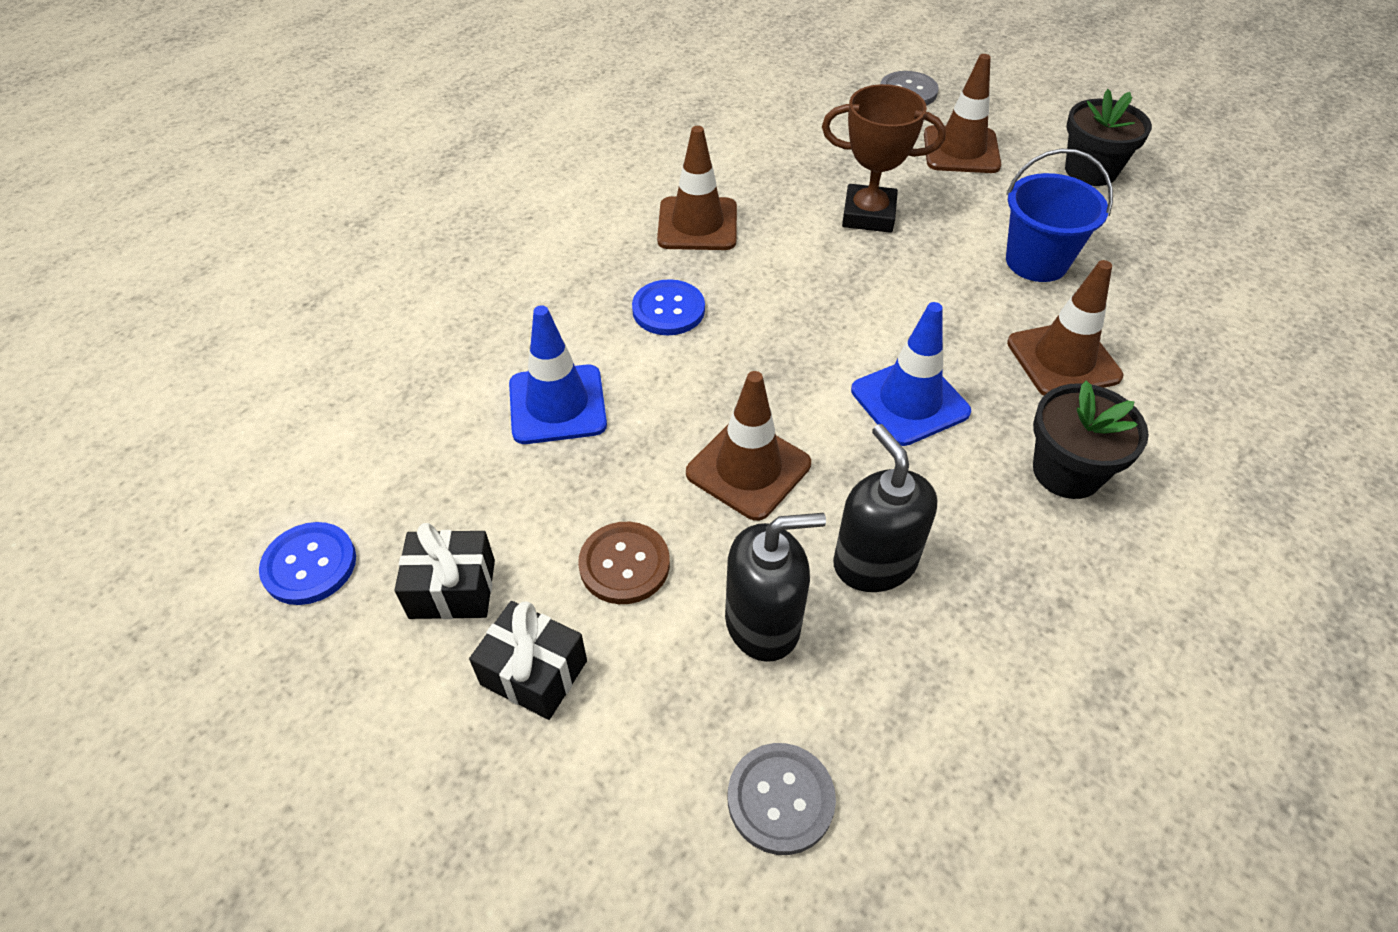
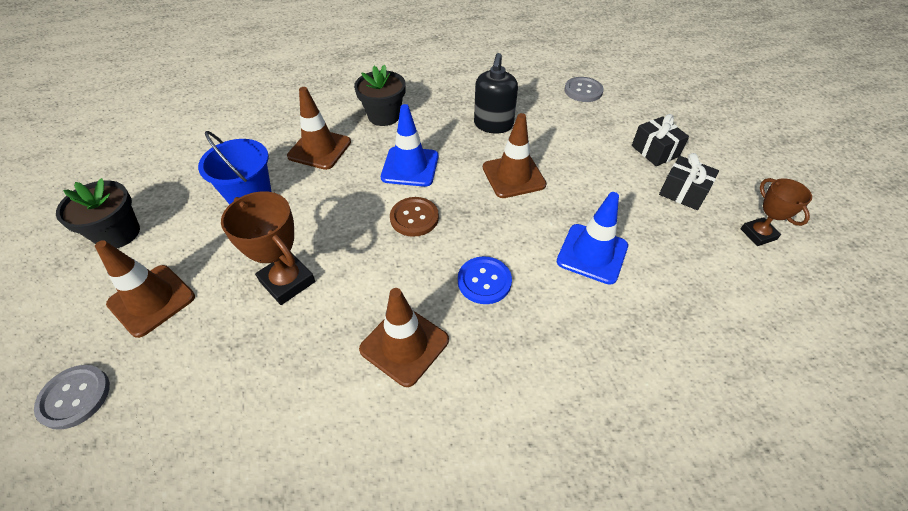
camera: 145 degrees left, 0 degrees up
(309, 565) = (758, 234): blue button -> brown trophy
(624, 564) = (597, 167): brown button -> brown button (414, 218)
(763, 622) = (553, 127): black soap dispenser -> none

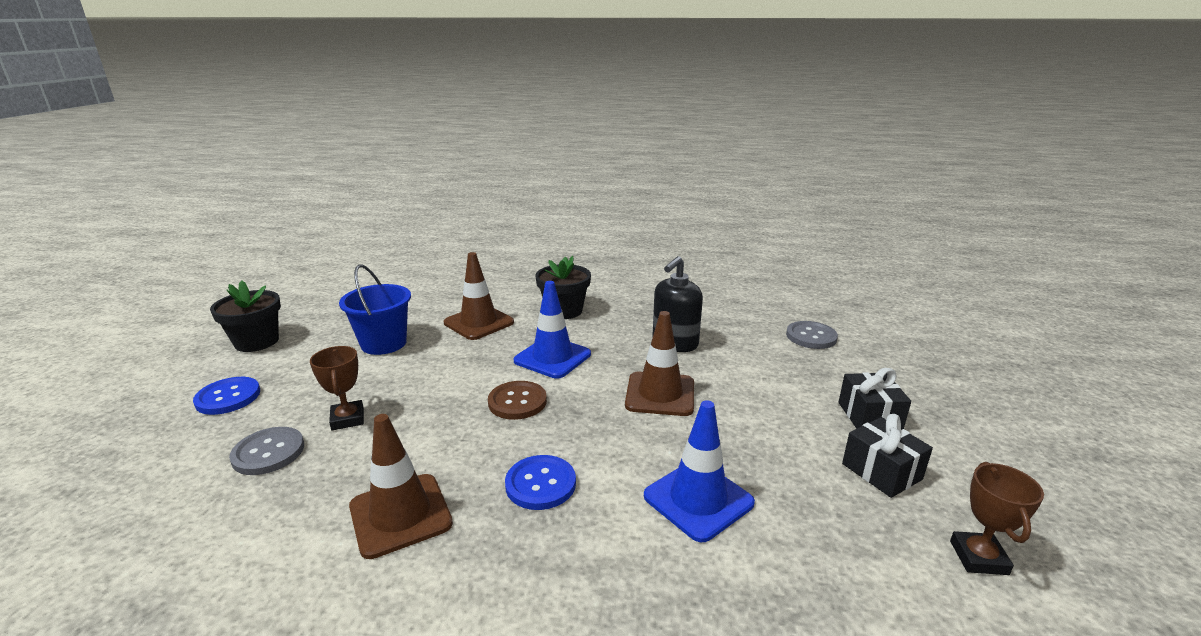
camera: 25 degrees right, 25 degrees down
(75, 397) = (98, 450): grey button -> grey button (268, 452)
(152, 300) = (228, 397): brown traffic cone -> blue button
(287, 281) = (348, 419): brown trophy -> brown trophy, size x0.66

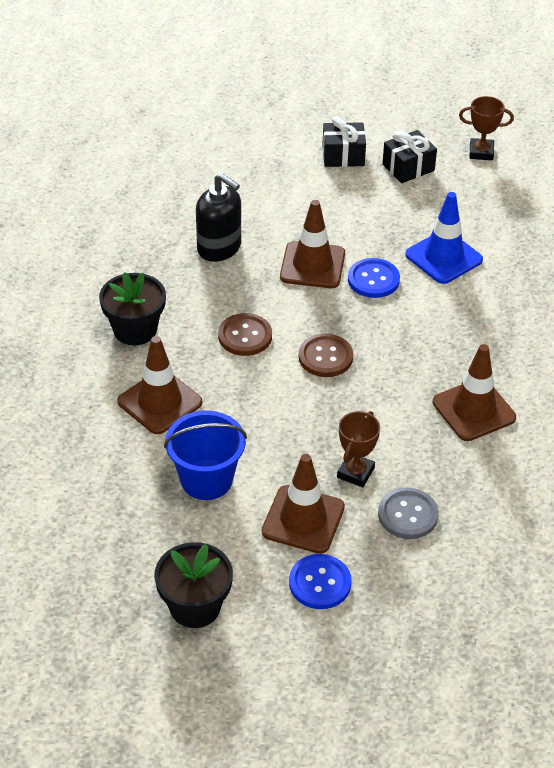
camera: 90 degrees left, 20 degrees up
(308, 389) = (303, 519): none -> brown traffic cone
(348, 419) = (355, 473): brown trophy -> brown trophy turned 45 degrees counterclockwise
(540, 484) = (434, 337): blue button -> blue button (373, 279)
(552, 357) = (245, 336): blue traffic cone -> brown button
(811, 336) = (211, 156): grey button -> none

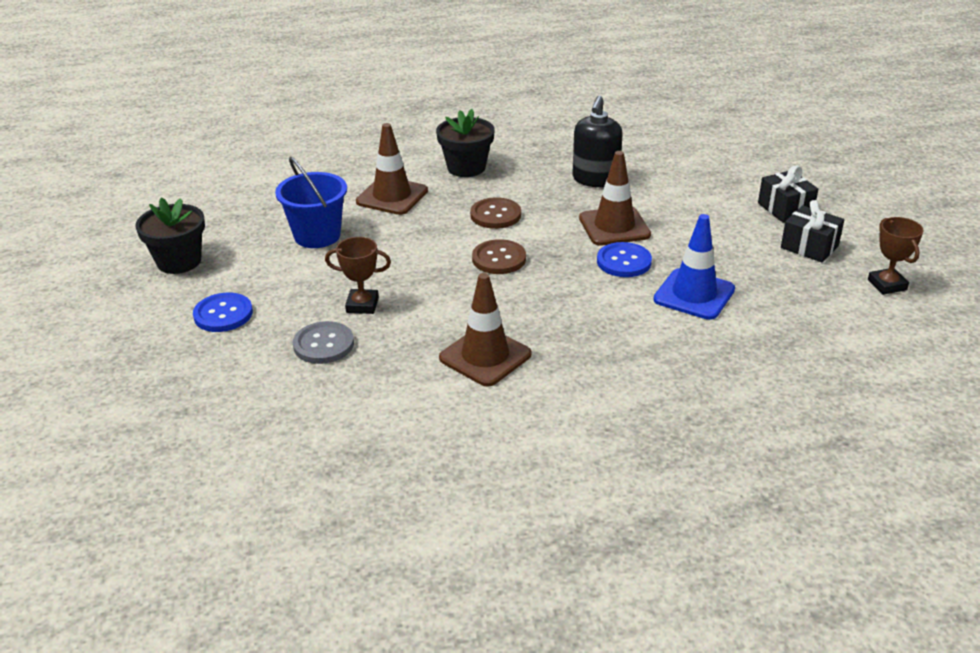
camera: 70 degrees right, 10 degrees down
(303, 519) = (293, 290): brown traffic cone -> none

